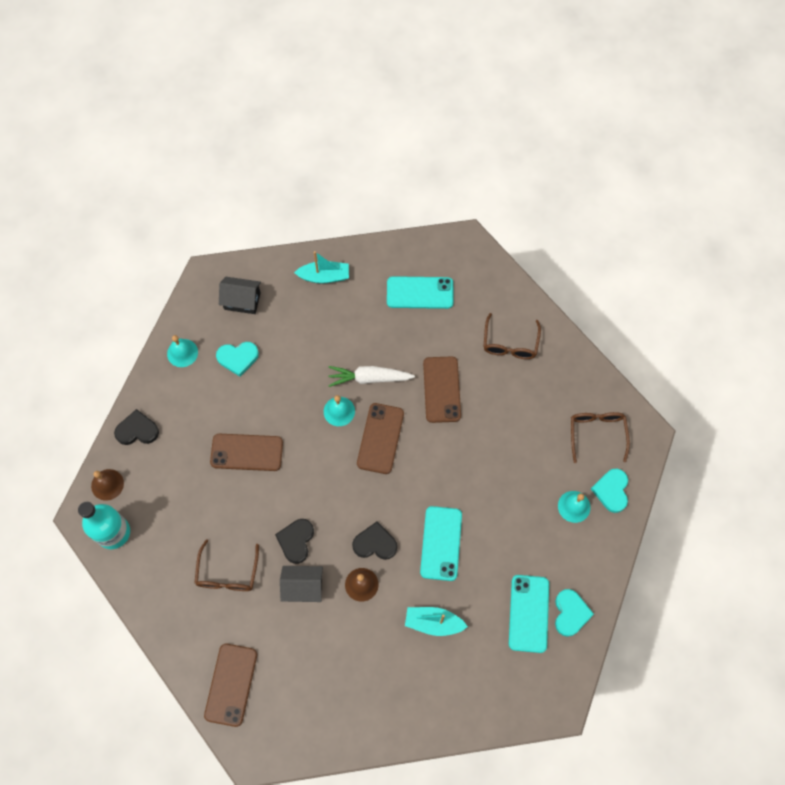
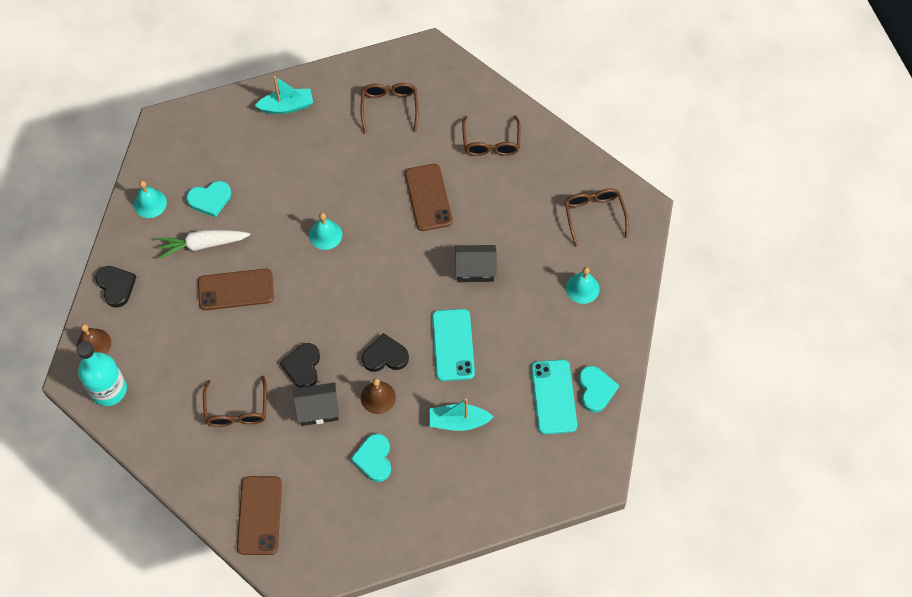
camera: 10 degrees left, 5 degrees down
(137, 430) = (116, 286): black heart -> black heart turned 75 degrees clockwise
(242, 301) = (204, 143): black house -> black house (475, 269)
(369, 378) = (351, 198): white carrot -> white carrot (203, 244)
(380, 438) = (373, 254): brown phone -> none
(420, 293) = (389, 107): turquoise phone -> brown glasses
(611, 491) = (618, 267): turquoise heart -> turquoise heart (374, 459)

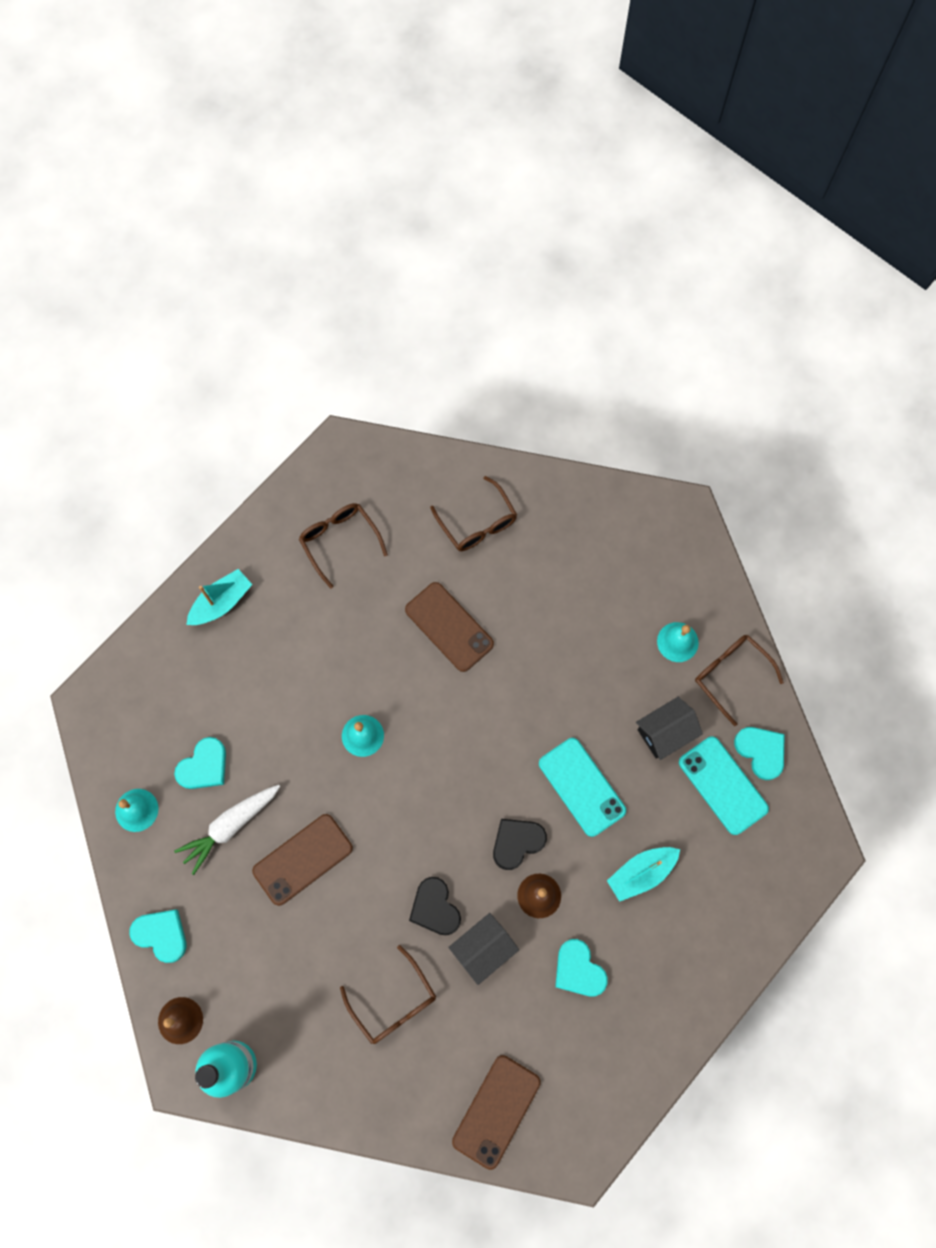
camera: 30 degrees left, 10 degrees up
(116, 286) = (161, 935): black heart -> turquoise heart
(259, 515) = (496, 1111): brown phone -> brown phone turned 60 degrees clockwise
(475, 269) = (552, 684): black house -> black house (665, 732)
(594, 215) = (639, 549): brown glasses -> brown glasses (730, 675)

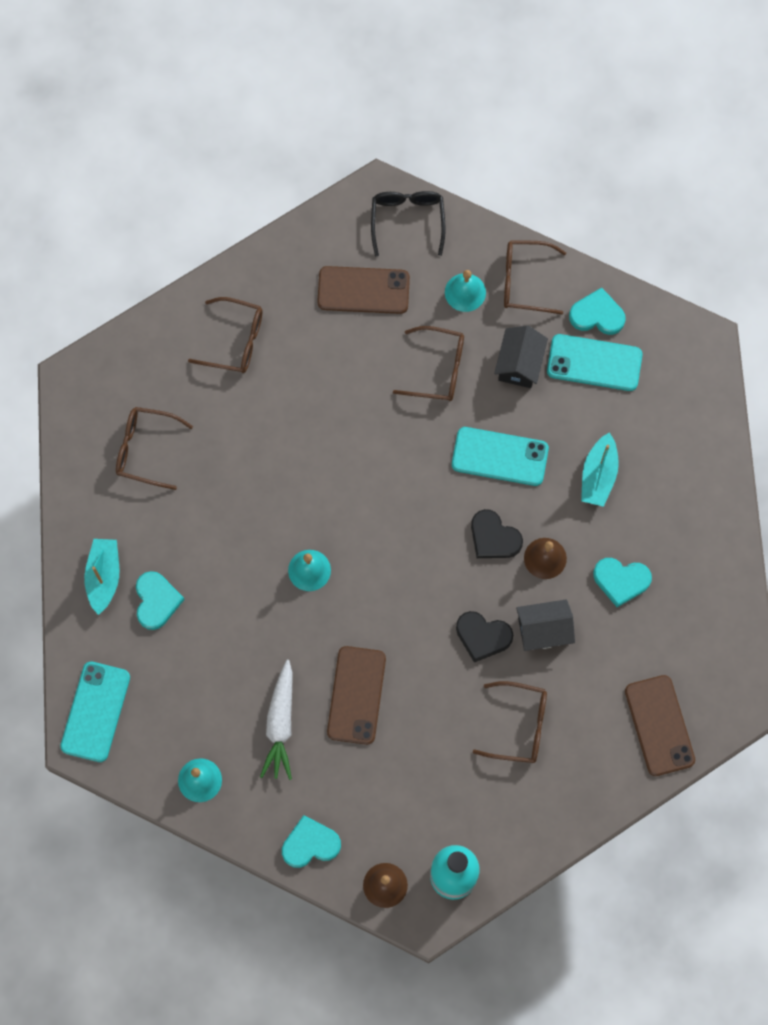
camera: 45 degrees left, 0 degrees up
(120, 691) = (95, 712): none -> turquoise phone
(204, 766) = (216, 702): turquoise heart -> turquoise heart (156, 601)
(449, 627) = (292, 435): brown phone -> brown phone (363, 290)
(483, 949) = (543, 630): black house -> black house turned 75 degrees clockwise
(517, 842) = (494, 537): black heart -> black heart turned 60 degrees counterclockwise
(601, 679) = (438, 369): none -> brown glasses
(687, 551) = (407, 220): none -> black glasses

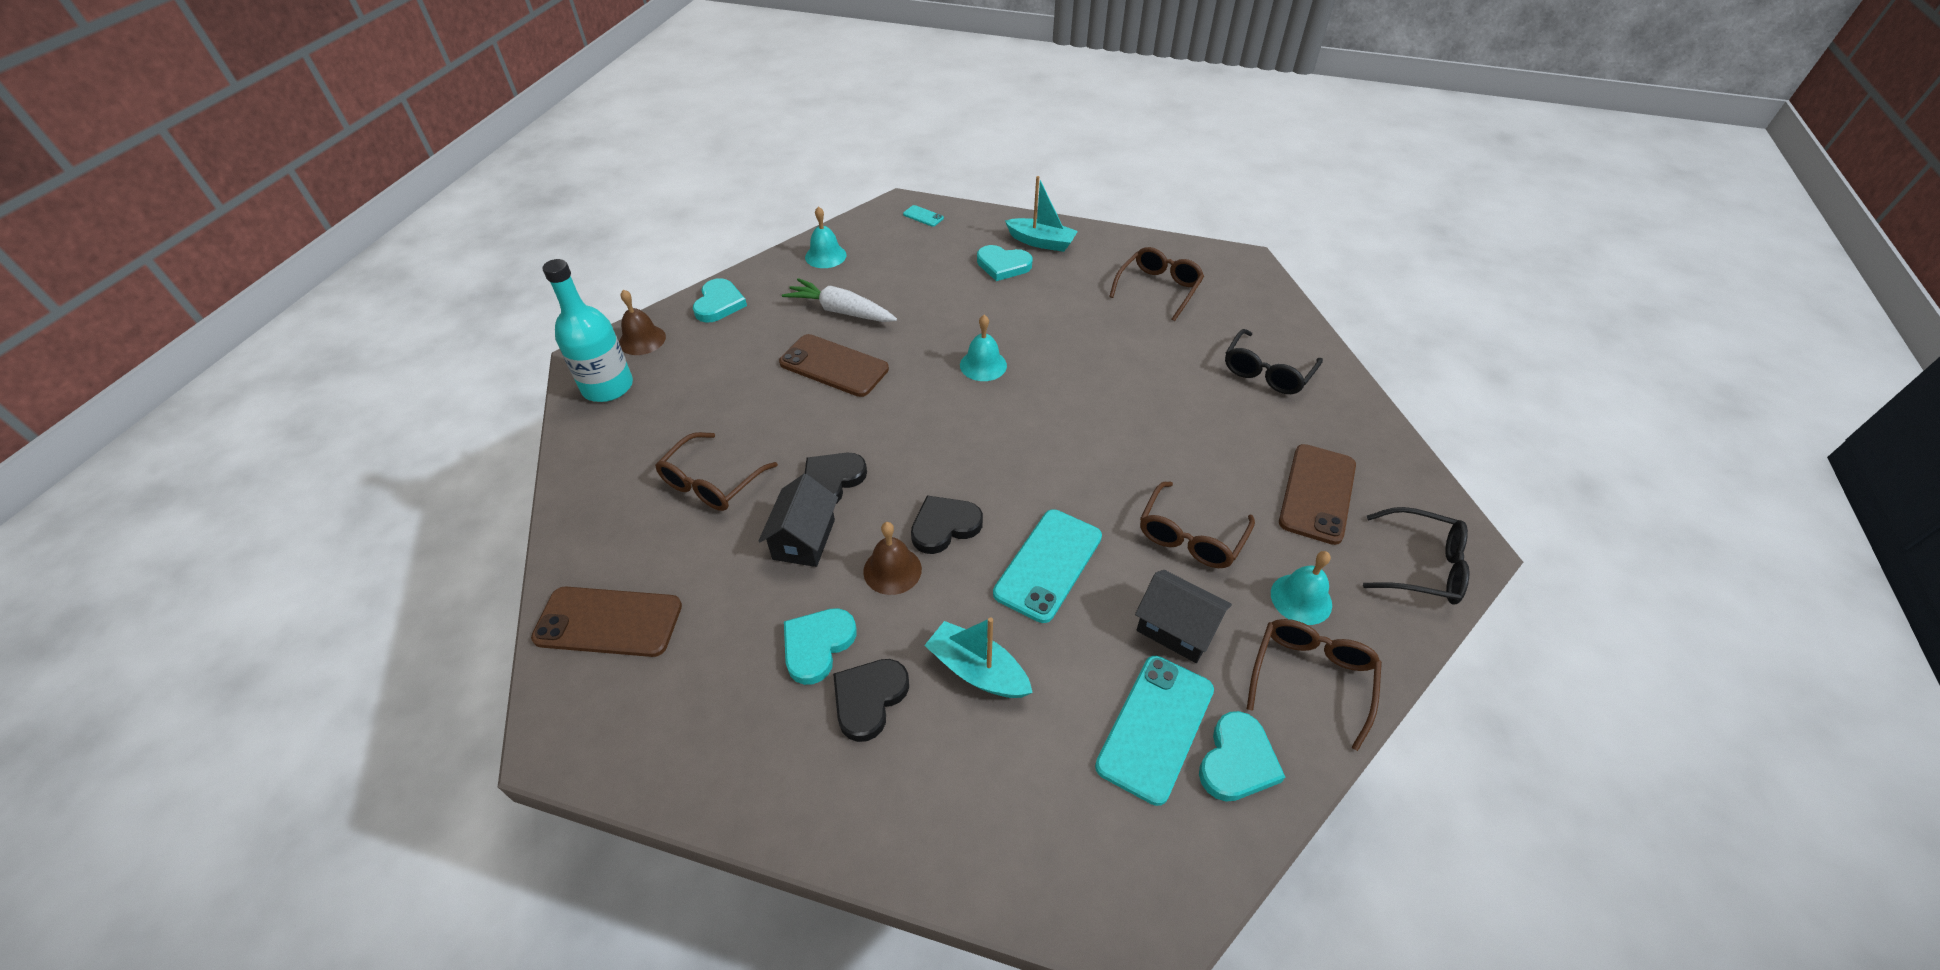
camera: 110 degrees right, 25 degrees down
(95, 712) = (923, 216): turquoise phone -> turquoise phone, size x0.45
(235, 341) = (1267, 372): brown glasses -> black glasses
(643, 532) = (869, 699): none -> black heart

